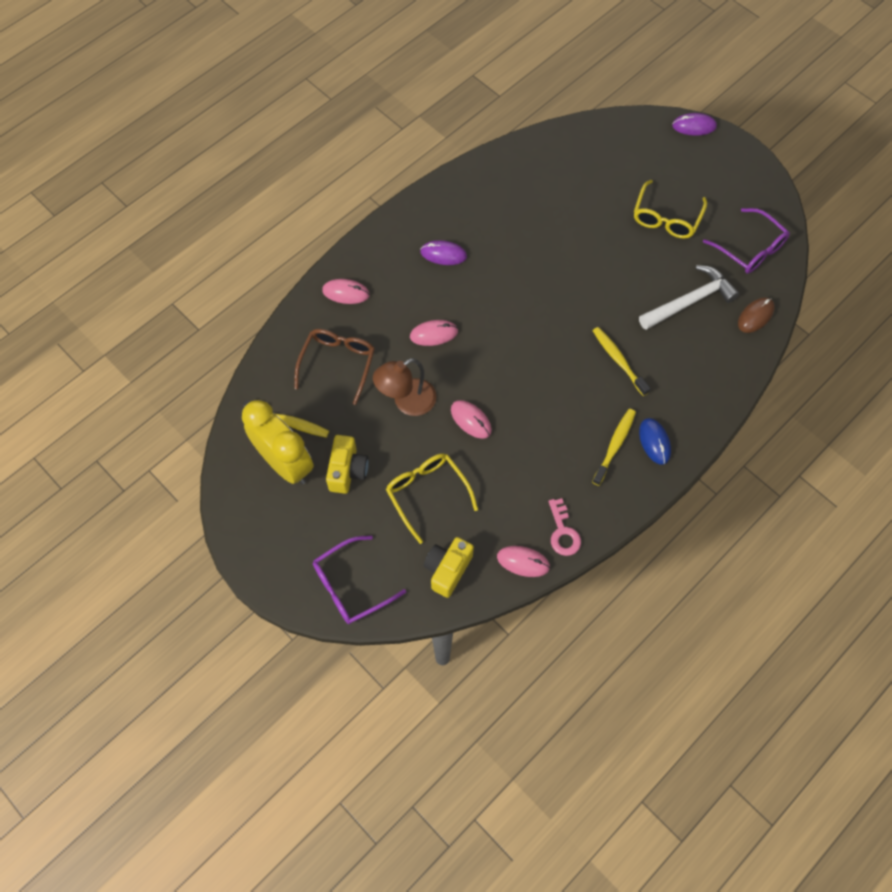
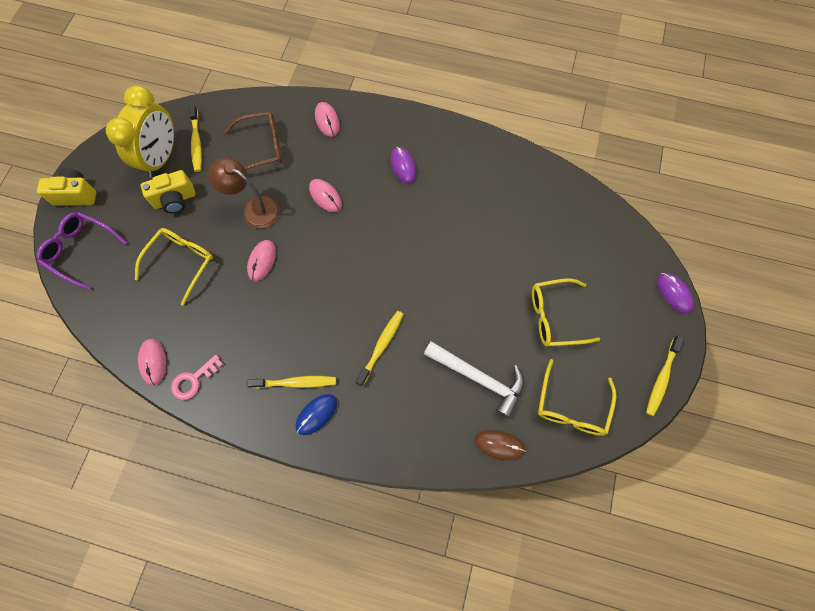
camera: 60 degrees right, 5 degrees up
(447, 569) = (122, 310): yellow camera -> yellow camera (76, 195)
(750, 249) = (571, 406): purple glasses -> yellow glasses
(760, 176) = (661, 378): none -> yellow toothbrush

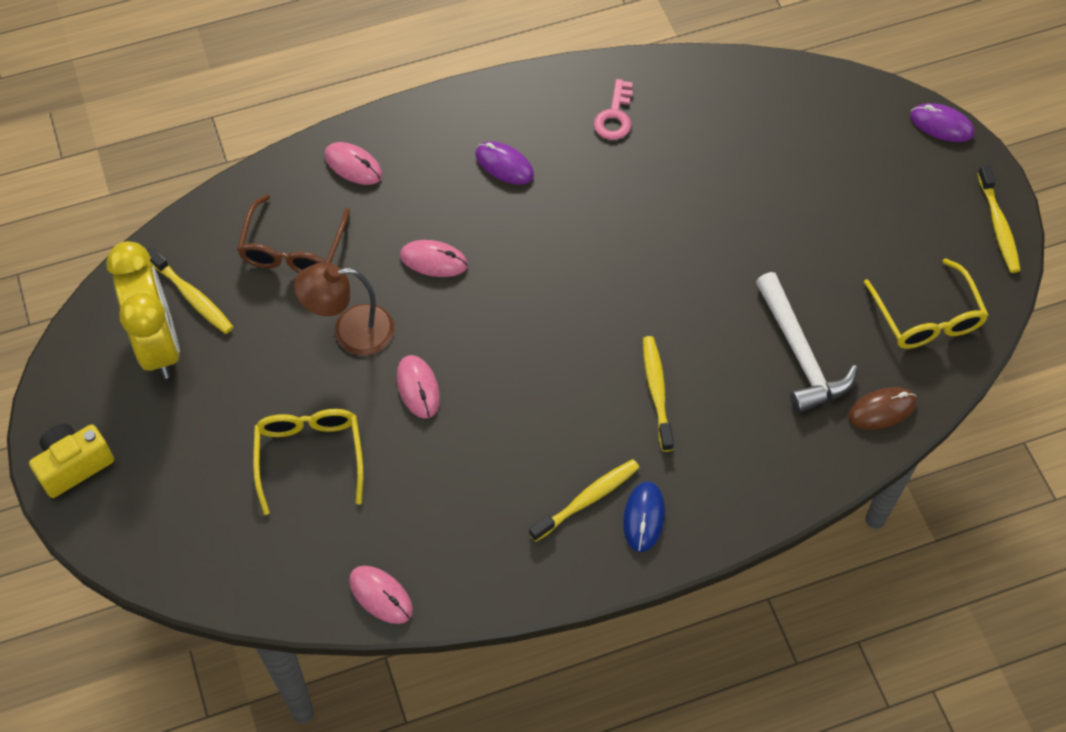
camera: 35 degrees left, 10 degrees down
(81, 250) = (150, 529): purple glasses -> none
(175, 200) = (228, 386): yellow camera -> none
(193, 380) = (454, 581): pink key -> pink key (615, 116)
(262, 147) = (293, 249): brown glasses -> brown glasses turned 150 degrees clockwise
(478, 378) = (800, 353): white hammer -> white hammer turned 75 degrees clockwise
(554, 317) = (831, 232): yellow glasses -> none

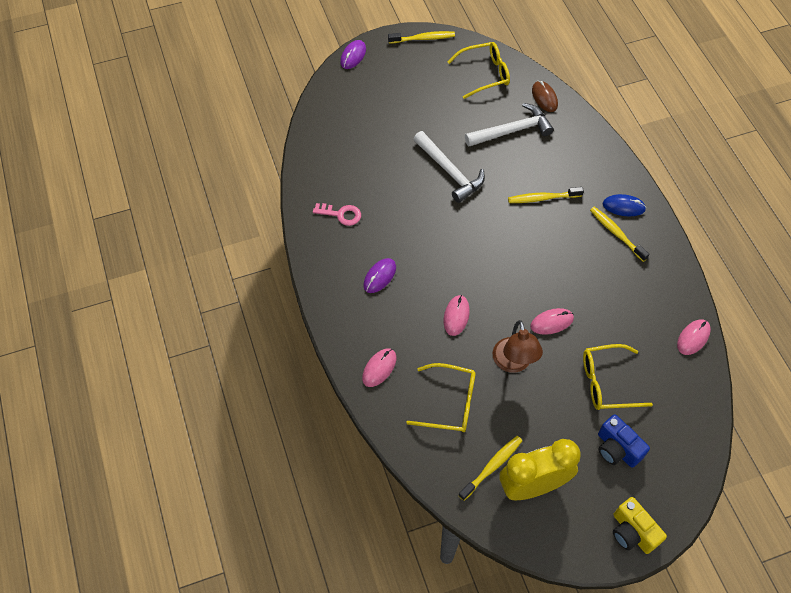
camera: 90 degrees left, 0 degrees up
(201, 459) = (617, 449): none -> blue camera
(293, 249) = (450, 403): brown glasses -> yellow glasses
(705, 258) = (449, 171): none -> white hammer

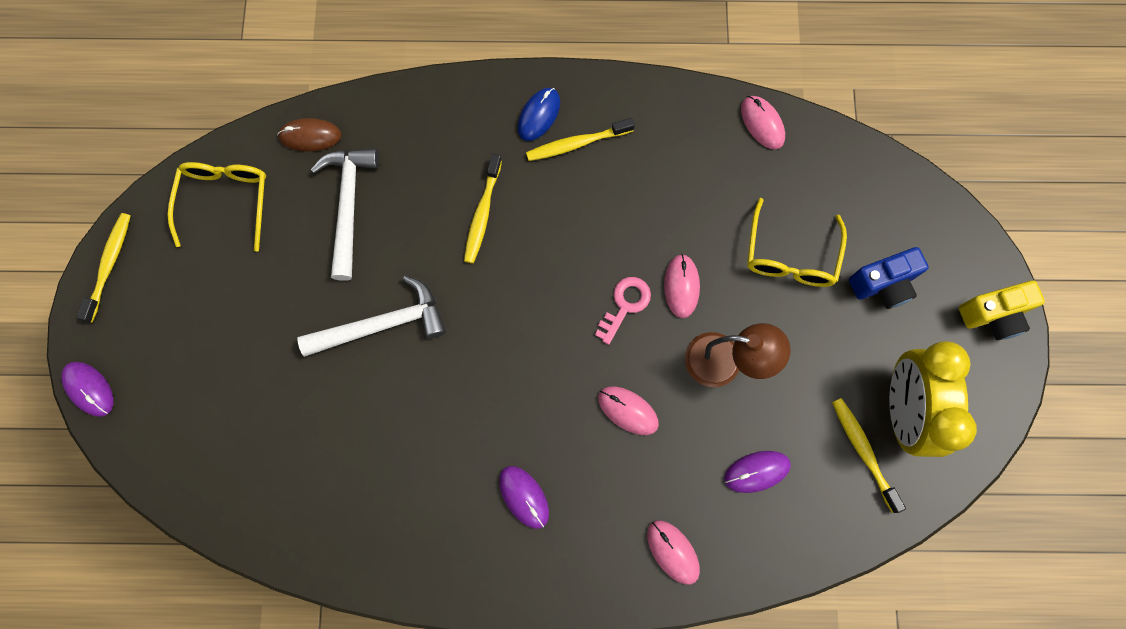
camera: 70 degrees left, 15 degrees up
(341, 214) = (392, 517): pink key -> pink key (625, 305)
(450, 403) = (757, 471): yellow glasses -> purple mouse

